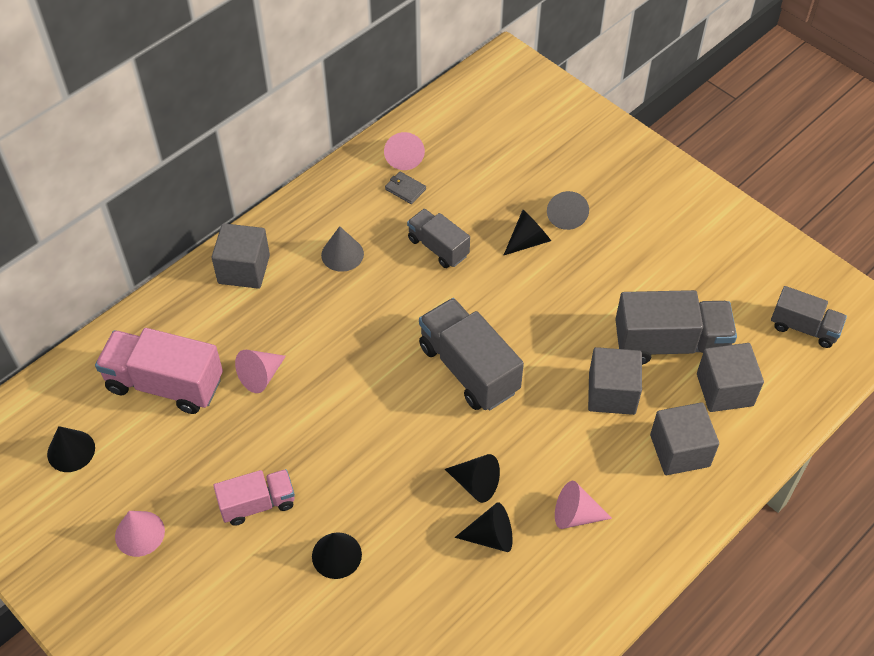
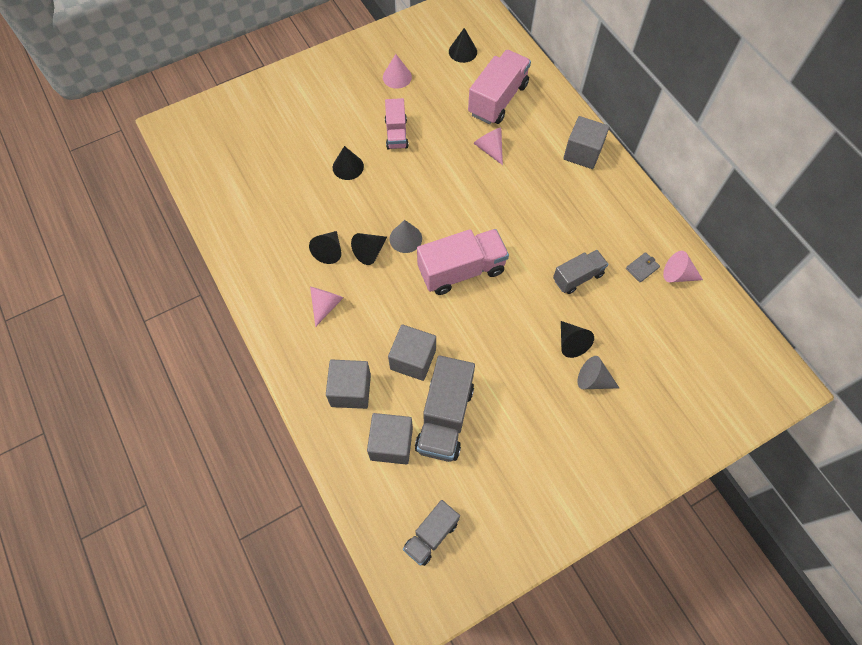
camera: 105 degrees right, 10 degrees up
(342, 254) = (584, 213): grey cone -> grey cone (405, 238)
(468, 369) = (461, 270): grey truck -> pink truck

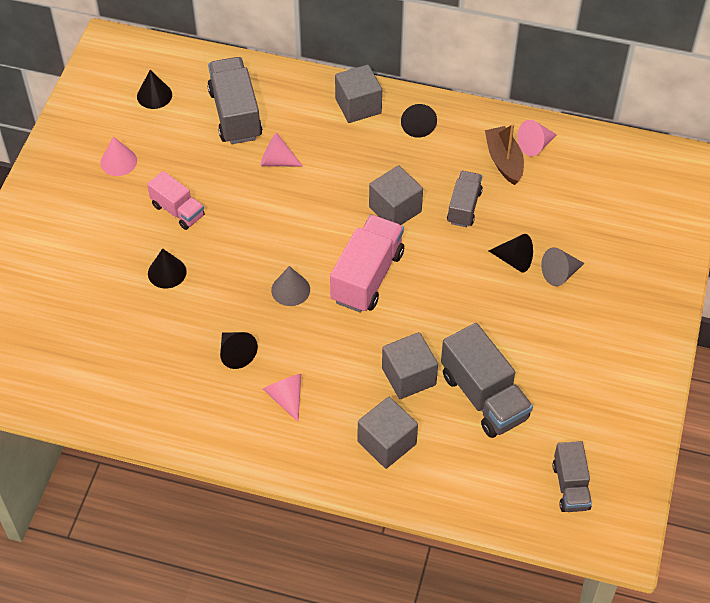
camera: 45 degrees left, 10 degrees down
(370, 252) = (272, 325): black cone -> black cone (417, 125)
(391, 444) = (466, 452): grey cube -> grey cube (395, 209)
(498, 99) = (235, 114): pink truck -> grey truck
(642, 268) = (504, 161): grey wallet -> brown boat

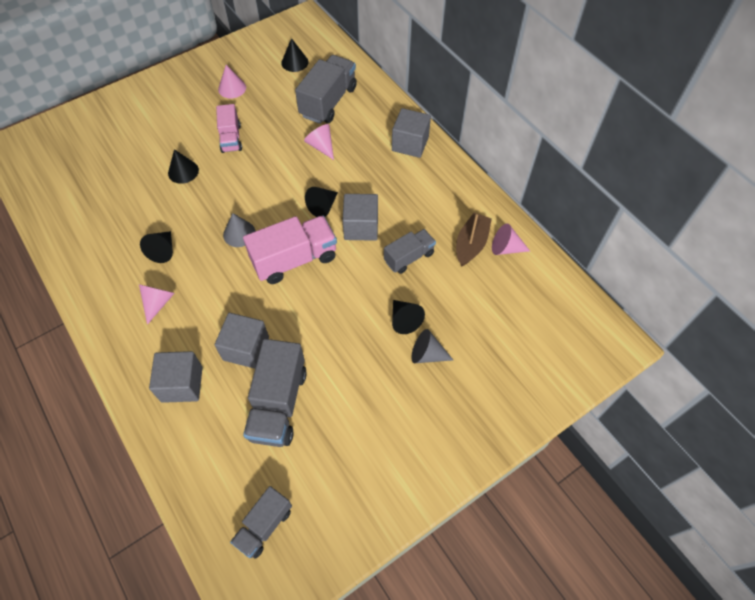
camera: 40 degrees right, 5 degrees up
(417, 125) = (436, 181): black cone -> black cone (323, 206)

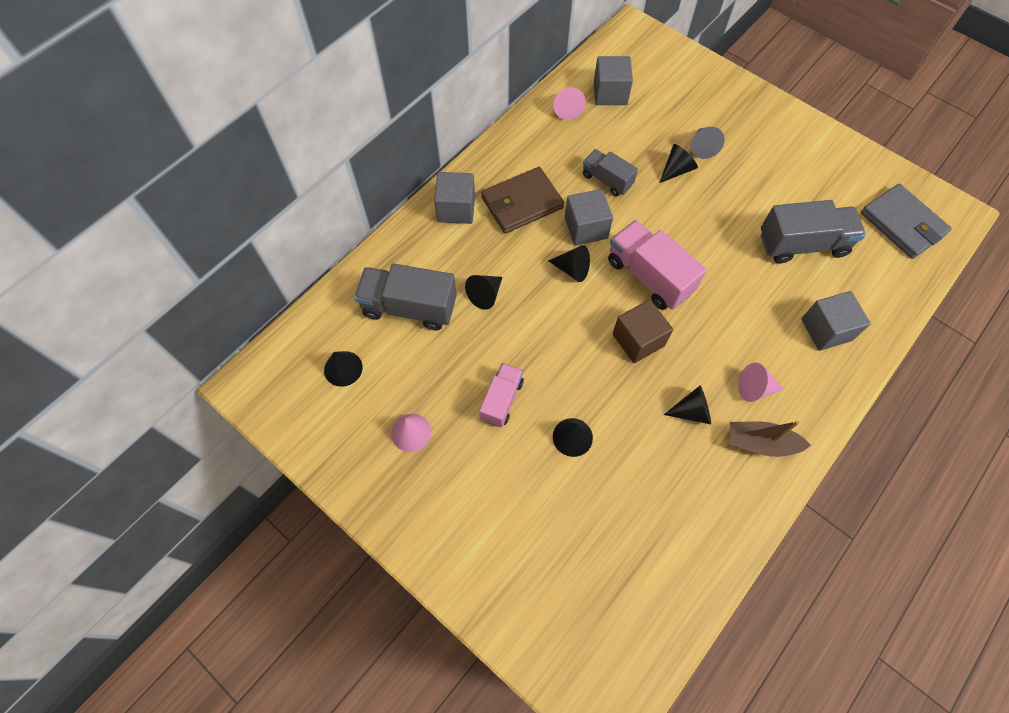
camera: 105 degrees left, 5 degrees up
(231, 138) = (501, 400): pink truck -> pink truck turned 45 degrees counterclockwise
(239, 233) = (638, 340): grey cone -> brown cube
(246, 348) = (764, 287): grey cube -> grey cube (610, 93)
(264, 526) = (902, 224): grey truck -> grey wallet
(321, 146) = (485, 295): pink cone -> black cone
(402, 188) = (522, 203): none -> brown wallet
(471, 244) = (572, 135): brown boat -> brown boat (760, 443)

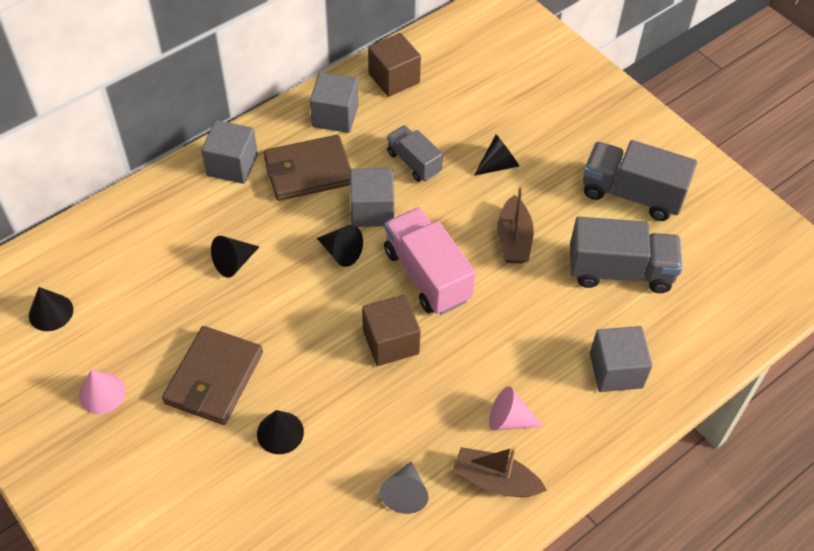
camera: 10 degrees right, 10 degrees down
(409, 307) = (145, 261): grey truck -> grey truck (631, 194)
(501, 400) = (214, 378): pink truck -> brown wallet
(567, 109) = (394, 78): pink cone -> brown cube
(610, 93) = (450, 69): grey cube -> grey cube (335, 116)
(692, 411) = (426, 431): black cone -> none
(702, 147) = (537, 145): grey cone -> grey cone (405, 493)
(709, 232) = (513, 239): none -> brown boat
(902, 224) = (749, 269): grey wallet -> none

